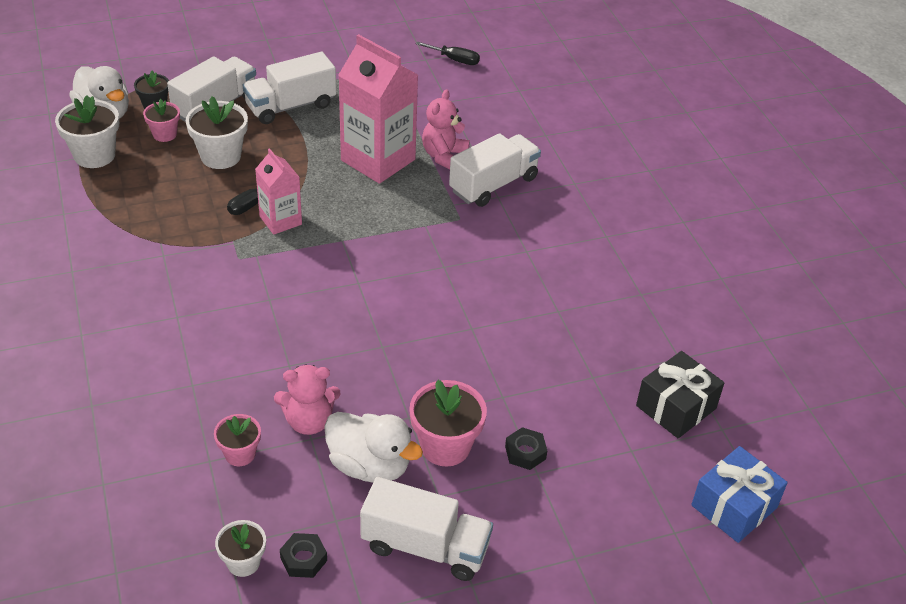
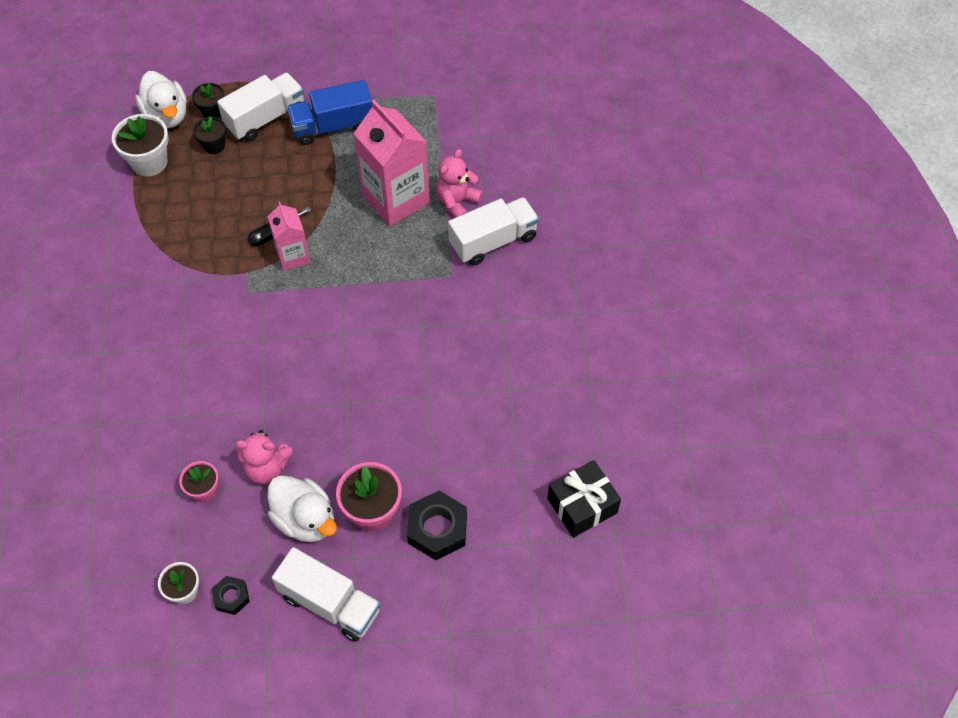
camera: 15 degrees right, 15 degrees up
(164, 134) = (214, 145): pink flower pot -> black flower pot
(221, 156) = (257, 177): white flower pot -> none
(291, 106) = (333, 126): white truck -> blue truck
(455, 60) = (499, 87): black screwdriver -> none
(525, 452) = (437, 529): black nut -> black nut, size x1.78
(734, 506) = (598, 612): blue gift -> none

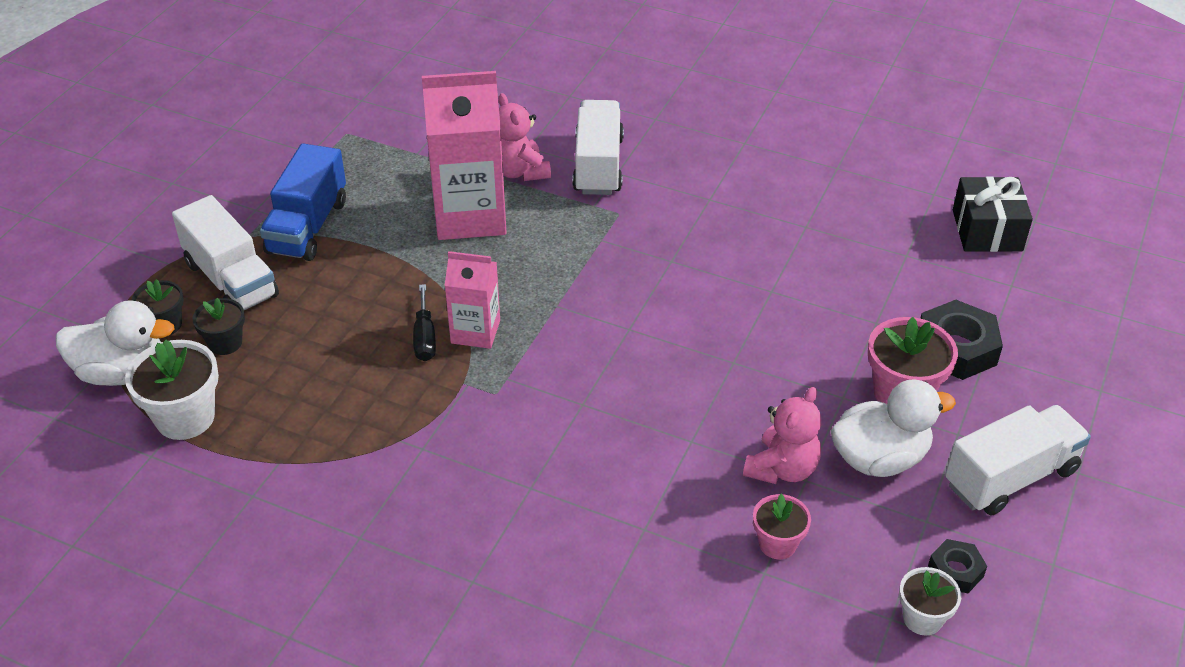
camera: 60 degrees left, 15 degrees down
(265, 118) = (231, 280): white truck -> white truck turned 150 degrees clockwise

